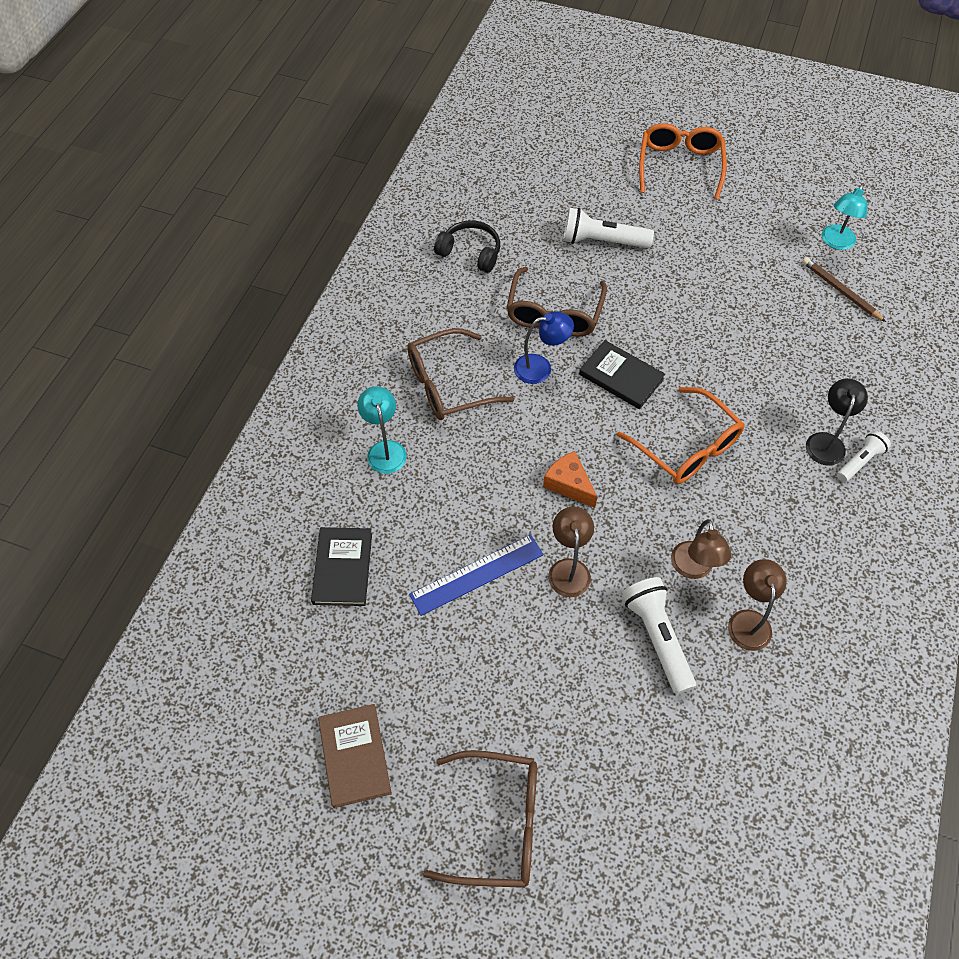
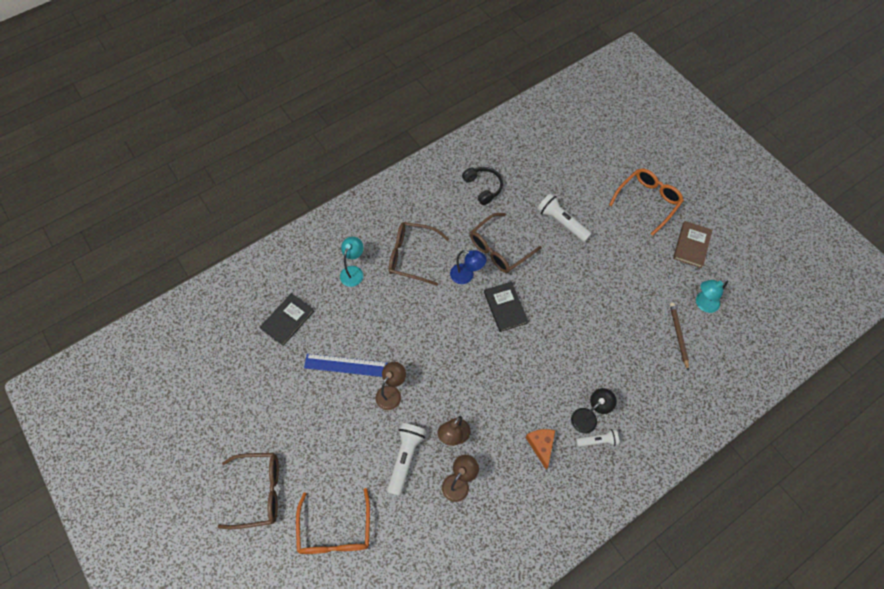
camera: 35 degrees right, 5 degrees up
(355, 756) = (224, 414): brown book -> brown book (691, 245)
(498, 823) = (259, 491): brown glasses -> brown glasses turned 45 degrees counterclockwise
(568, 484) = (428, 349): orange cheese -> orange cheese (541, 445)
(687, 447) = (507, 369): orange glasses -> orange glasses (335, 531)

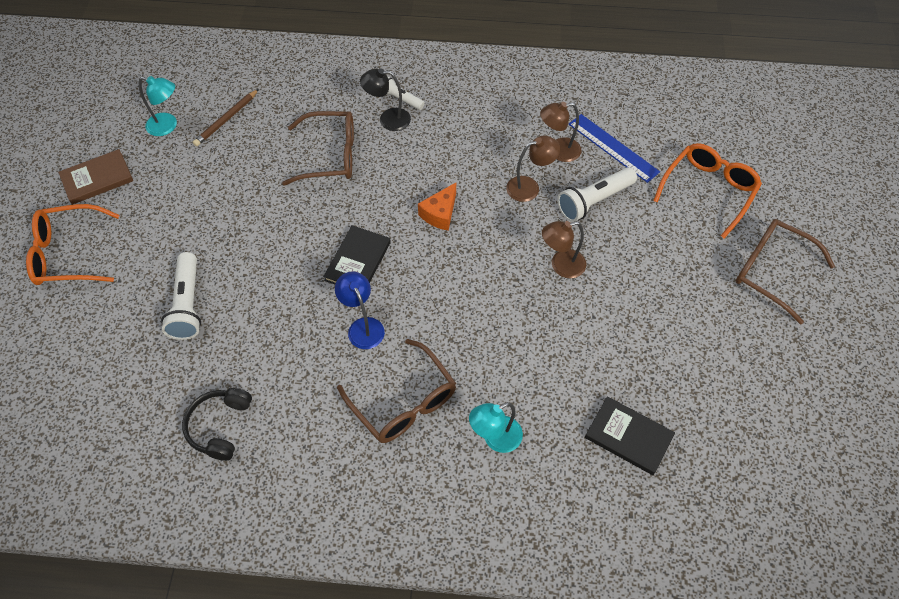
camera: 140 degrees left, 5 degrees down
(288, 320) = (628, 436): black book -> black book turned 45 degrees clockwise
(346, 365) = (592, 329): blue ruler -> blue ruler (613, 148)
(499, 249) = (293, 328): brown glasses -> brown glasses (330, 155)
(541, 445) = (454, 128): orange cheese -> orange cheese (440, 214)

